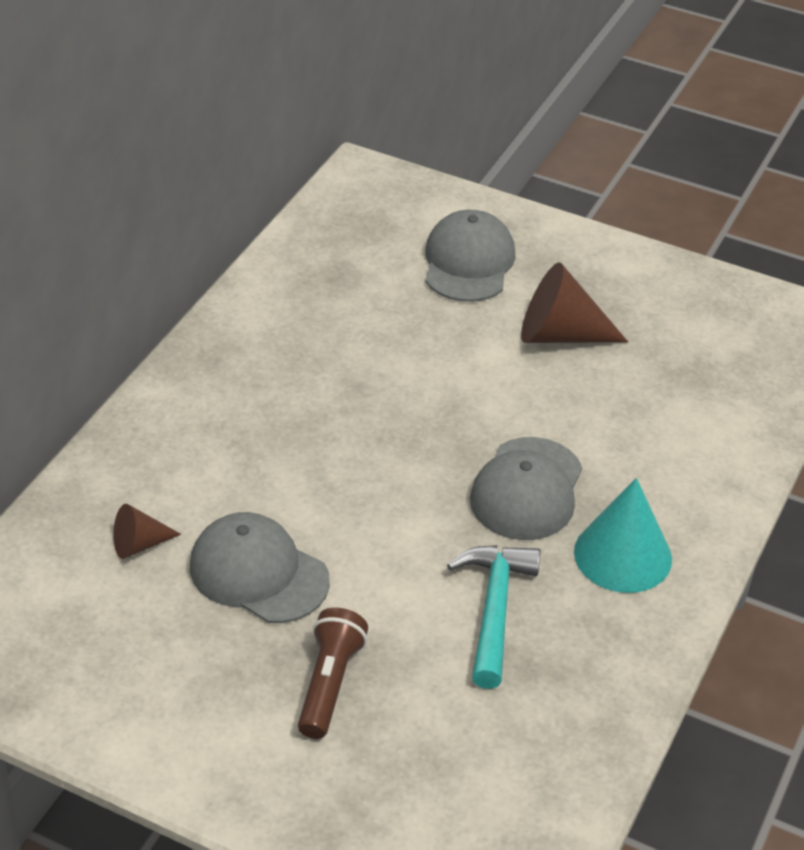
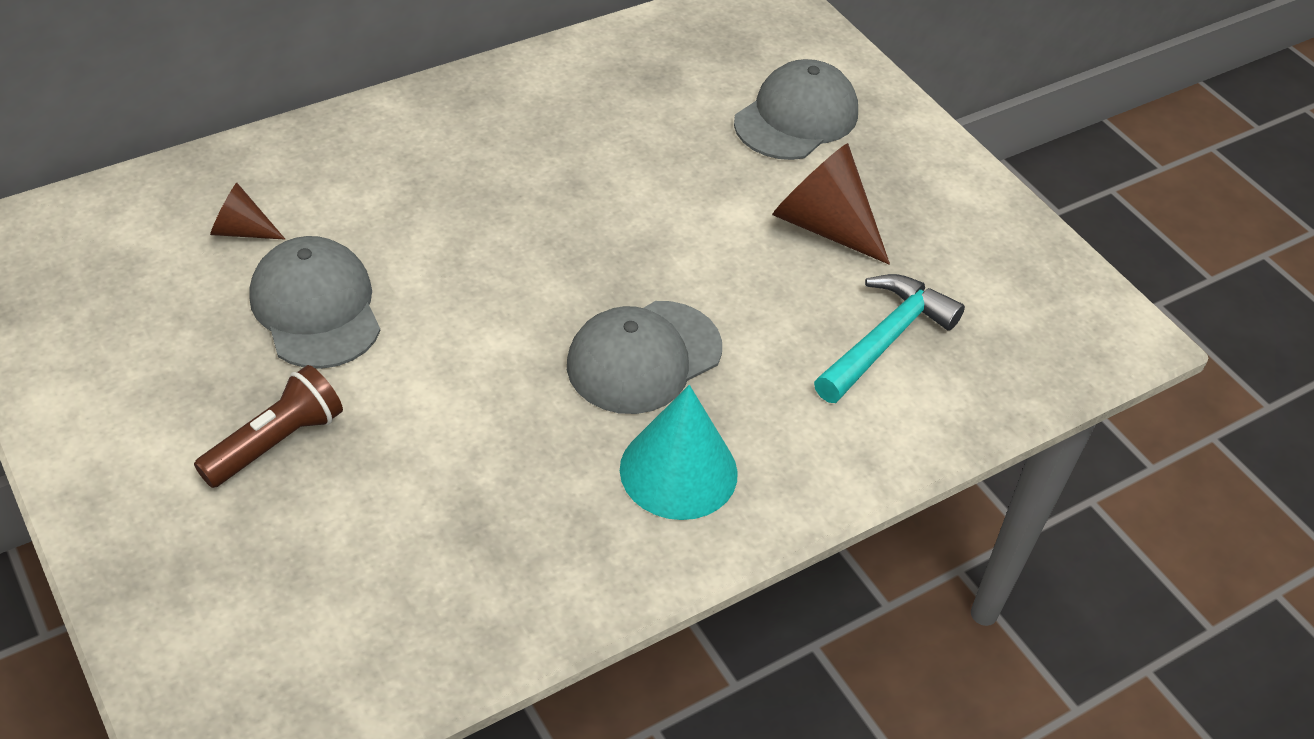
camera: 30 degrees right, 5 degrees up
(494, 610) = (497, 456): turquoise hammer -> turquoise hammer (885, 340)

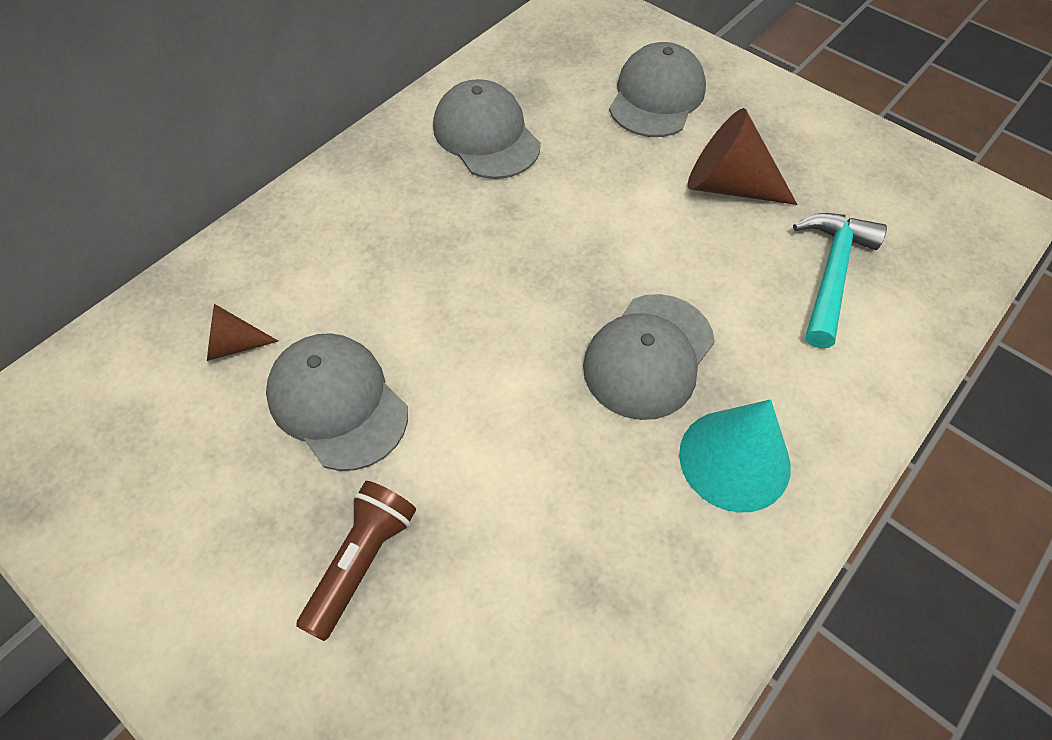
camera: 15 degrees left, 10 degrees up
(587, 108) = (486, 135): none -> grey cap

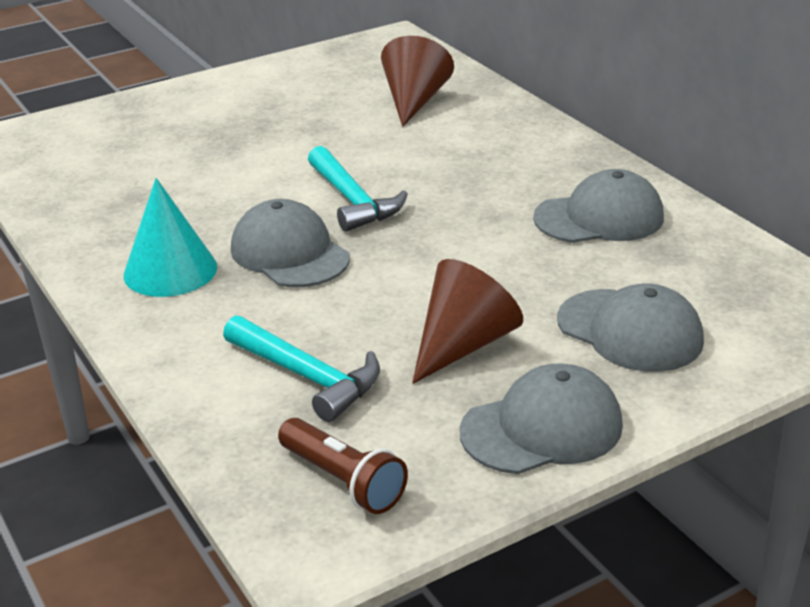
camera: 110 degrees right, 25 degrees down
(234, 345) = (414, 101): brown cone -> brown cone, size x1.81
(337, 403) = (340, 130): grey cap -> grey cap (542, 428)
(362, 561) = (222, 130): brown flashlight -> brown flashlight (343, 481)
(517, 334) = (352, 200): none -> turquoise hammer

